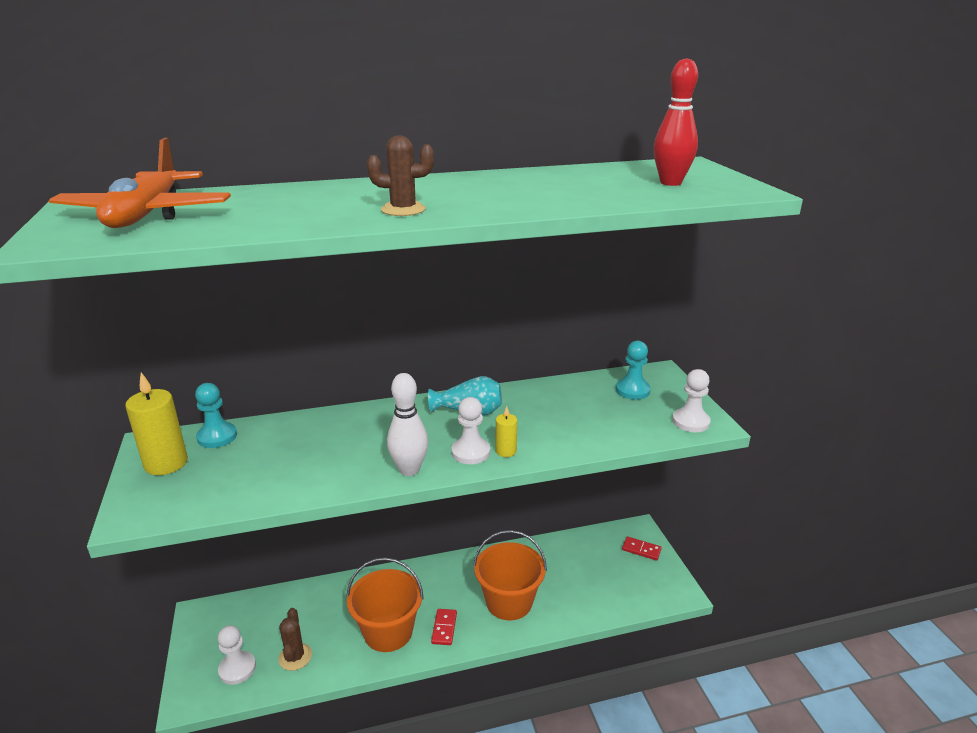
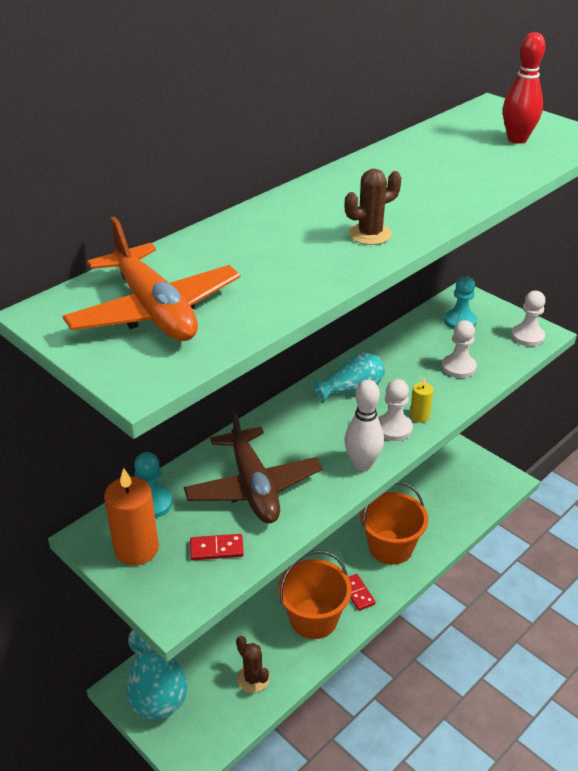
camera: 30 degrees left, 10 degrees up
(166, 463) = (136, 549): yellow candle -> orange candle
(211, 638) = (159, 703): none -> turquoise vase
(237, 669) = (210, 714): white pawn -> white pawn (458, 367)
(302, 453) = (253, 486): none -> brown plane
(641, 550) = (457, 457): red domino -> red domino (216, 549)

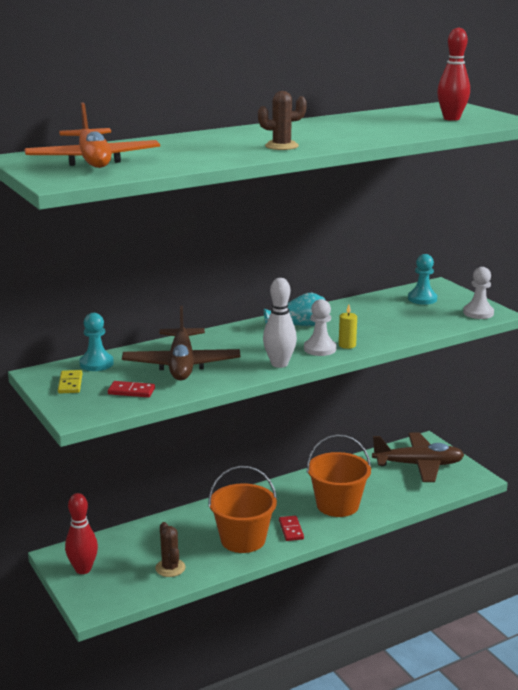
camera: 15 degrees right, 15 degrees down
(136, 549) = (70, 384): orange candle -> yellow domino
(159, 703) = (83, 569): turquoise vase -> red bowling pin
(448, 474) = (418, 465): none -> brown plane
(458, 367) = (401, 323): white pawn -> none

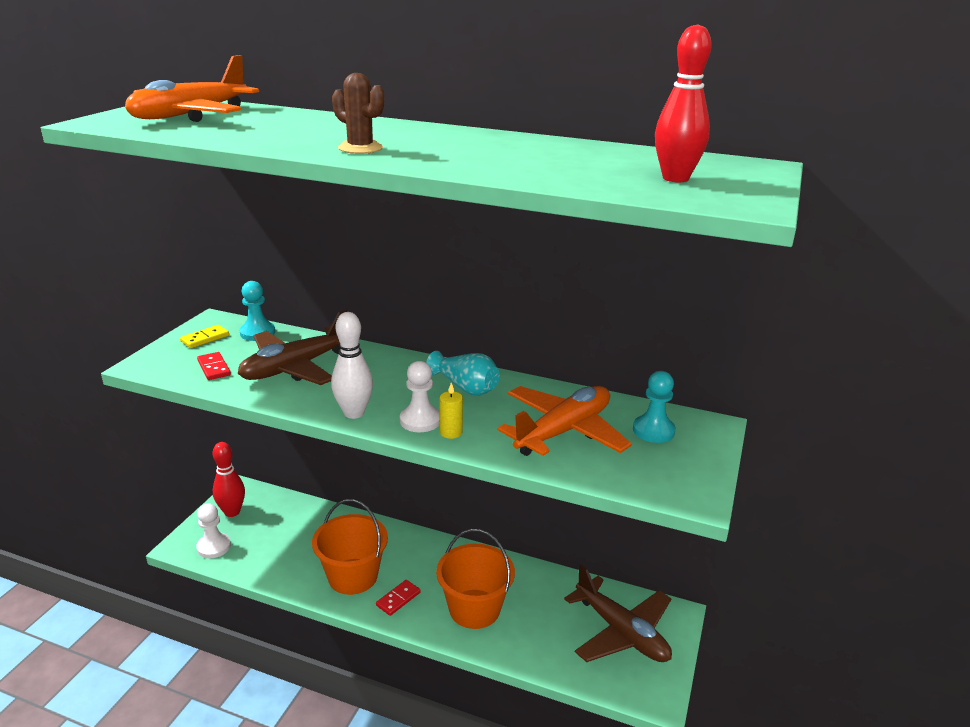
camera: 50 degrees right, 5 degrees up
(170, 568) = (271, 556): brown cactus -> none
(390, 318) = (563, 431): none -> orange plane
(478, 313) = (675, 485): white pawn -> white pawn (214, 547)

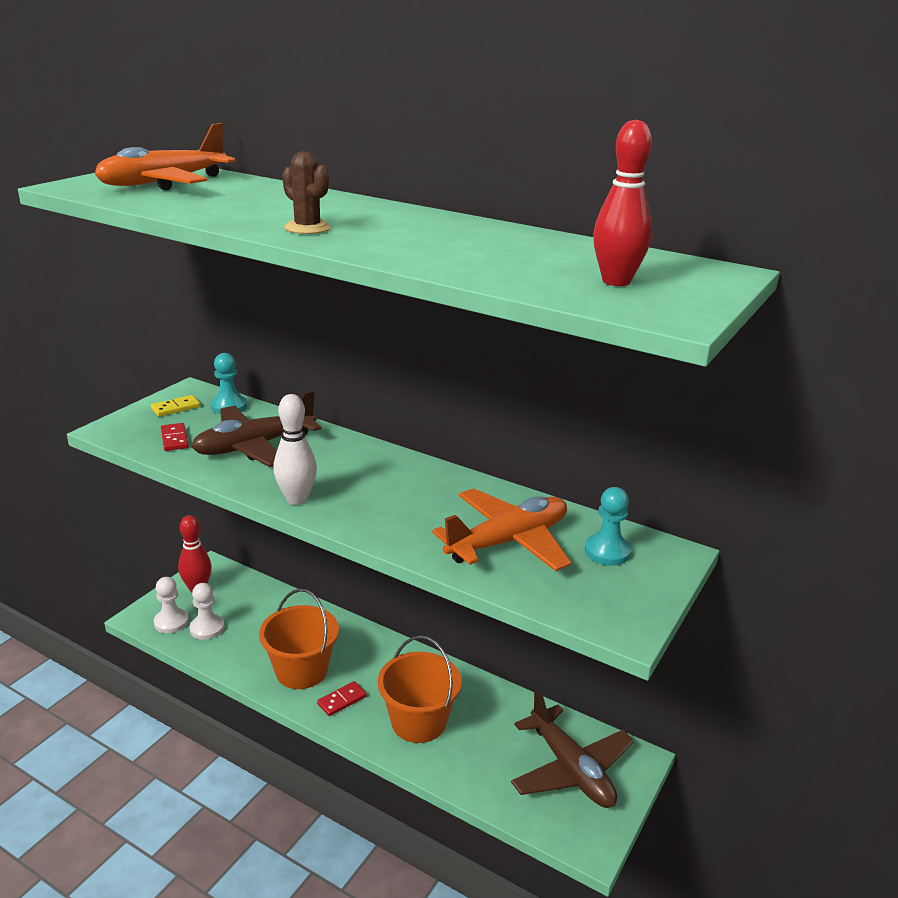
camera: 10 degrees right, 0 degrees up
(420, 420) = (361, 514): white pawn -> white pawn (207, 628)
(451, 432) = (388, 530): yellow candle -> none
(465, 387) = (421, 484): turquoise vase -> none

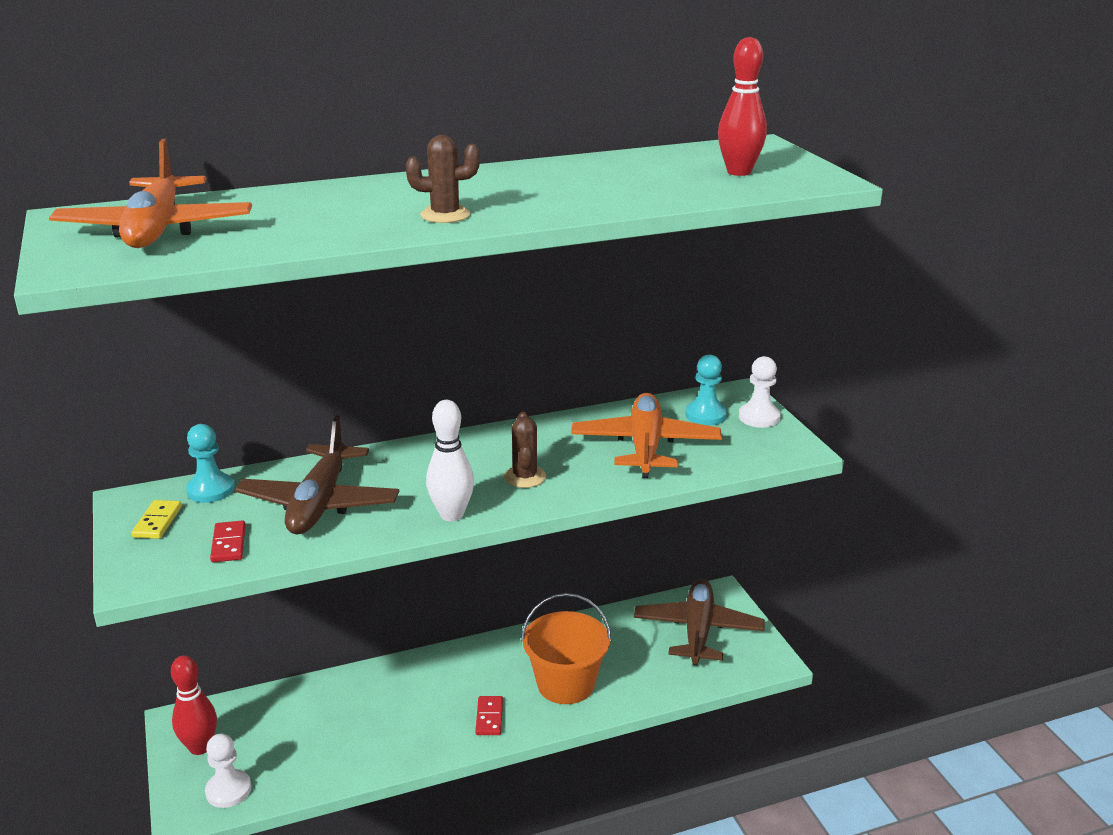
camera: 50 degrees left, 0 degrees up
(174, 439) = (228, 544): red domino -> red domino turned 60 degrees clockwise
(207, 628) = (275, 766): white pawn -> white pawn (759, 417)
(301, 670) = (420, 725): orange bucket -> none
(386, 506) = (525, 477): none -> brown cactus
(571, 769) = (698, 631): brown plane -> brown plane turned 90 degrees counterclockwise

